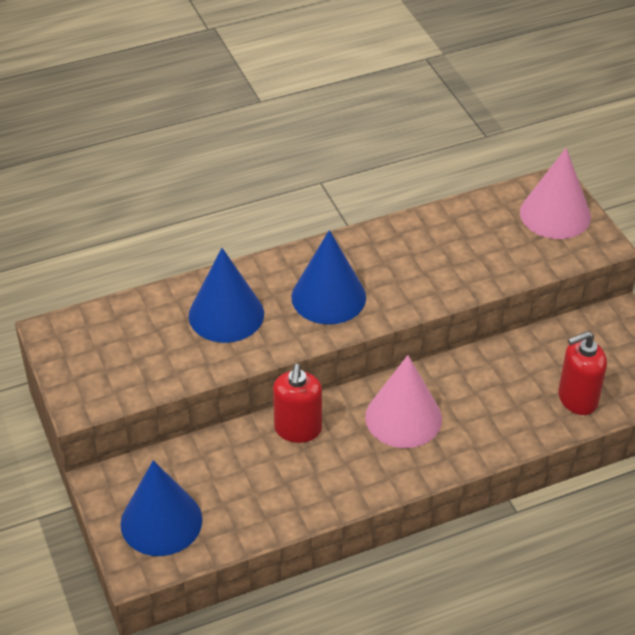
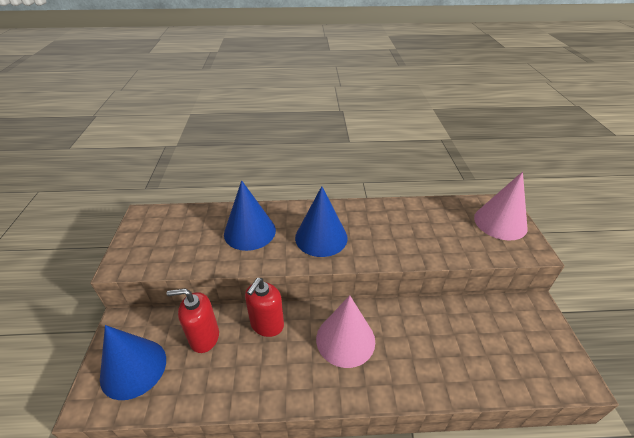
camera: 20 degrees right, 5 degrees down
(577, 399) = (489, 367): red soap dispenser -> red soap dispenser (204, 337)

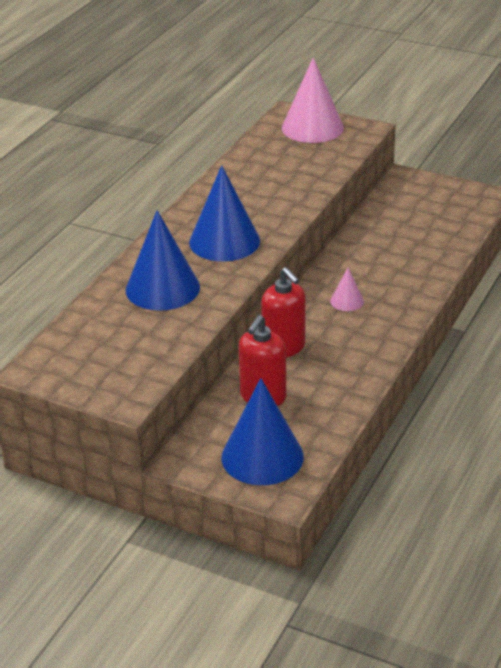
camera: 60 degrees left, 5 degrees down
(345, 339) = (347, 301): pink cone -> pink cone, size x0.47

